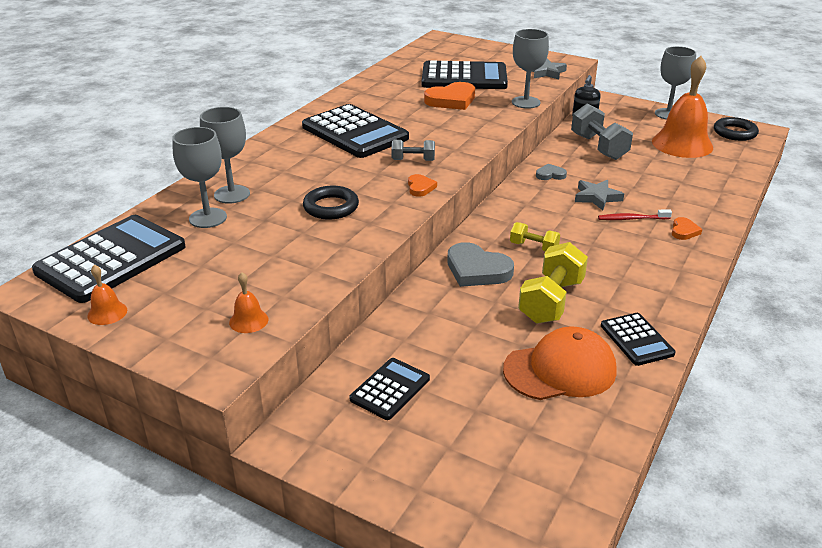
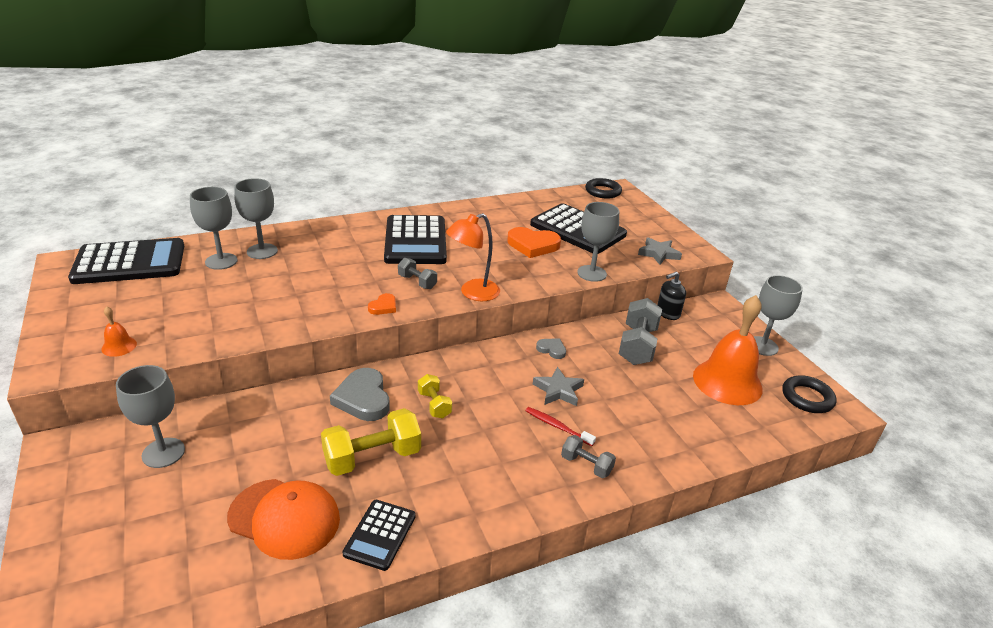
camera: 35 degrees right, 0 degrees up
(107, 313) = (69, 297): orange bell -> none
(331, 207) = (301, 291): black ring -> black ring (603, 191)
(390, 389) = (163, 453): black calculator -> grey goblet
(468, 149) = (473, 293): none -> orange lamp
(684, 231) = (586, 465): orange heart -> grey dumbbell

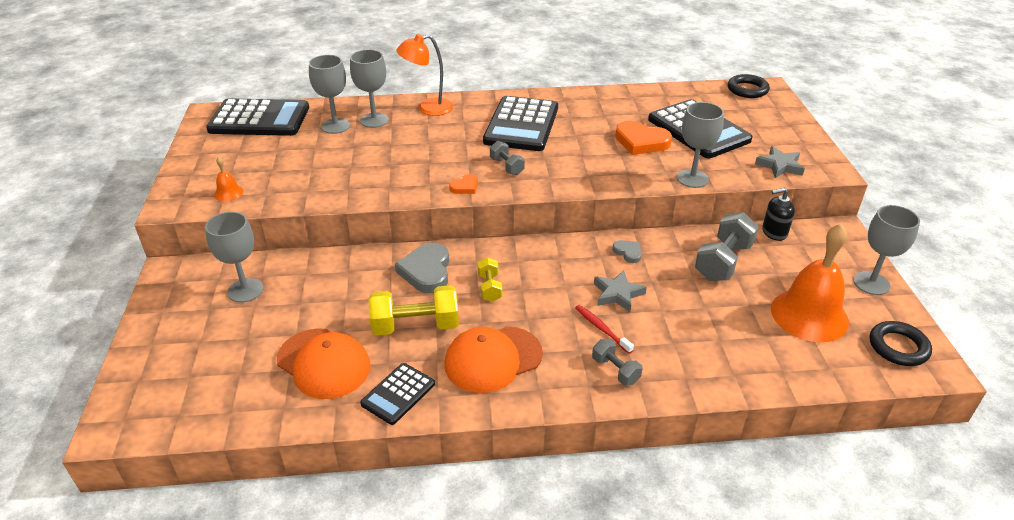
camera: 20 degrees right, 5 degrees up
(465, 477) = (493, 359): none -> orange cap
(473, 293) = (557, 184): orange lamp -> orange lamp (428, 108)

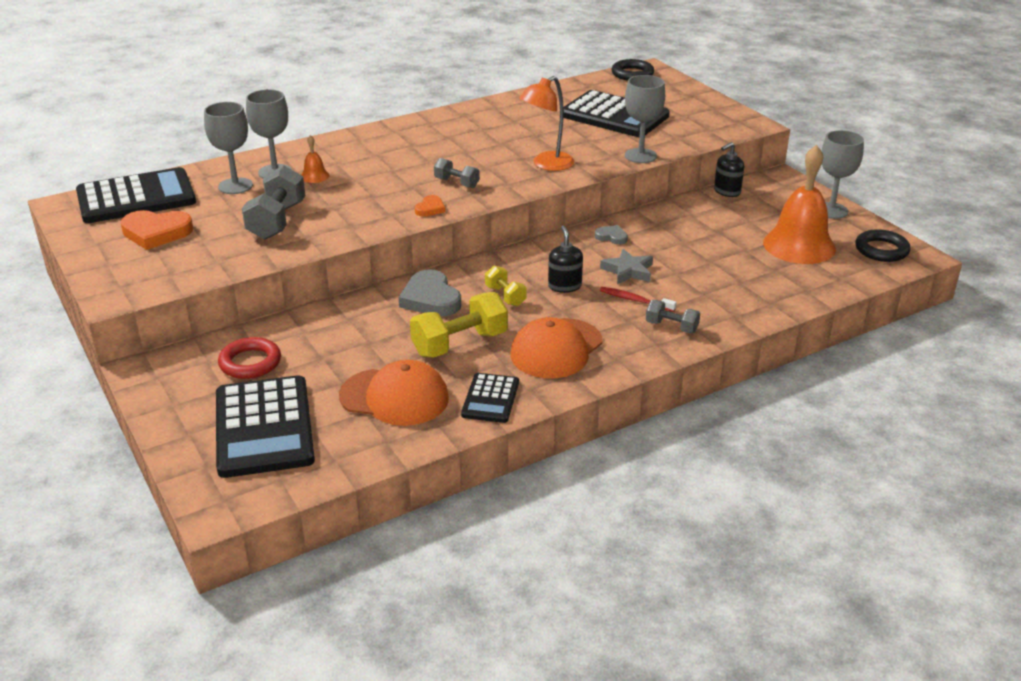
camera: 25 degrees left, 5 degrees down
(228, 193) = (173, 270): orange bell -> orange bell (314, 176)
(245, 290) = (250, 363): grey goblet -> red ring
(428, 108) = (325, 150): orange lamp -> orange lamp (546, 164)
(521, 125) = (439, 145): black calculator -> black calculator (264, 427)
(548, 293) = (564, 286): none -> black soap dispenser
(641, 142) = (569, 136): orange heart -> orange heart (156, 233)
(723, 262) = (700, 224): grey dumbbell -> grey dumbbell (277, 221)
(779, 166) = (708, 130): grey star -> none

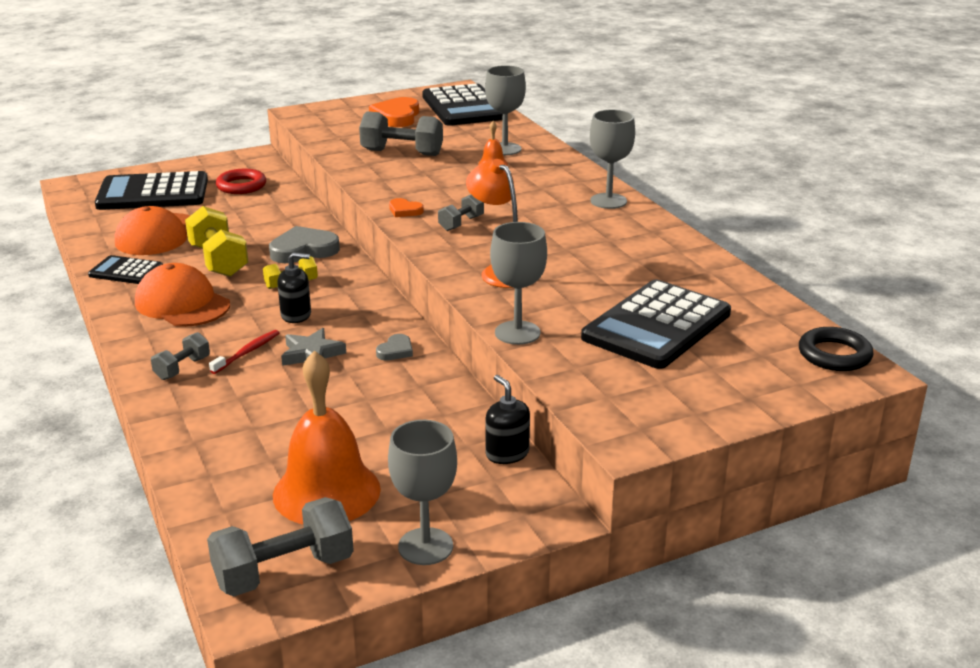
camera: 95 degrees right, 5 degrees down
(235, 186) = (478, 136): grey goblet -> grey goblet (608, 201)
(881, 250) = (284, 571): black ring -> grey dumbbell

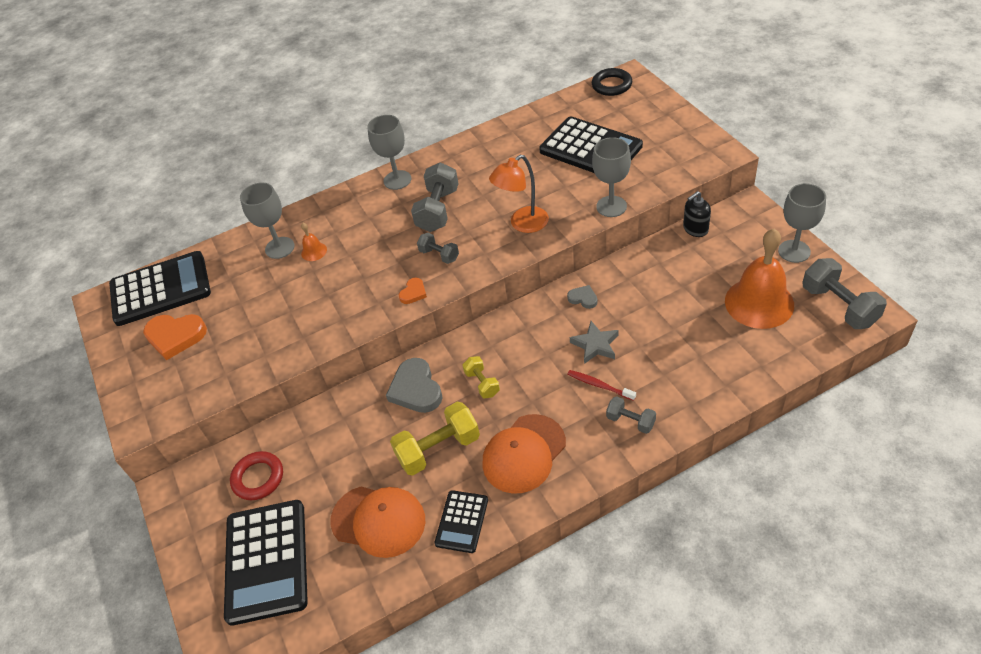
camera: 85 degrees left, 20 degrees up
(296, 315) = (536, 368): black soap dispenser -> none
(402, 153) = (278, 316): grey dumbbell -> grey dumbbell (438, 210)

